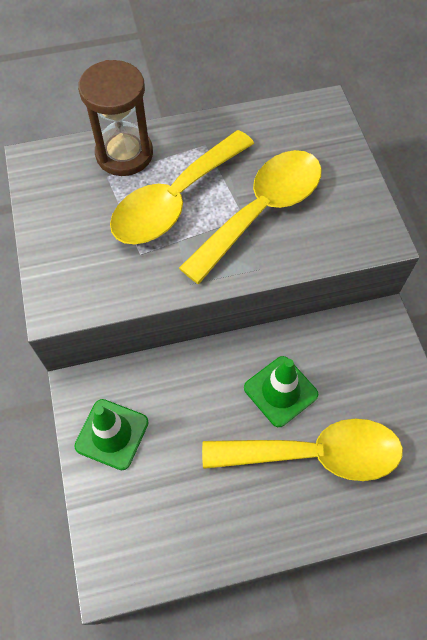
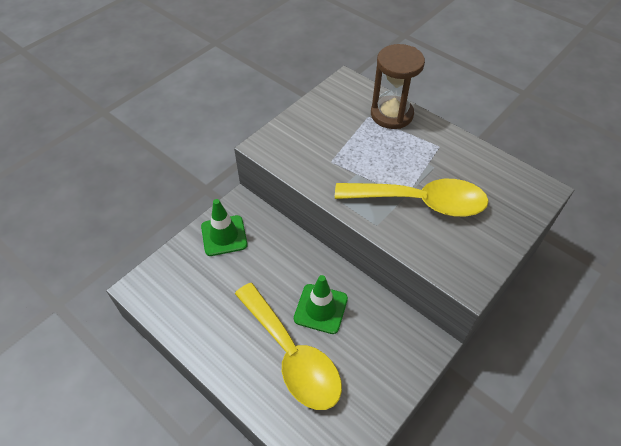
camera: 55 degrees right, 10 degrees down
(175, 200) = (383, 155): yellow spoon -> none

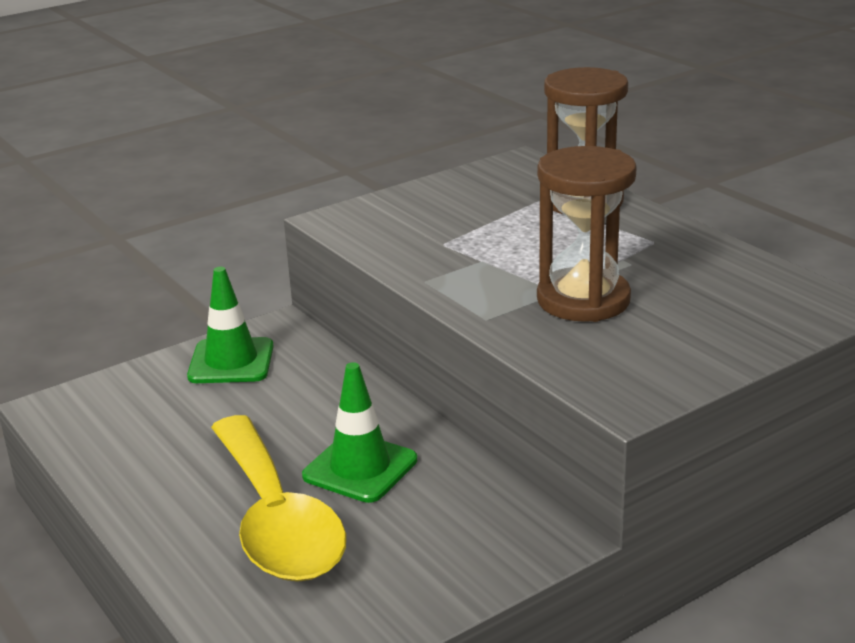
camera: 15 degrees right, 25 degrees down
(420, 202) = (583, 300): yellow spoon -> brown hourglass

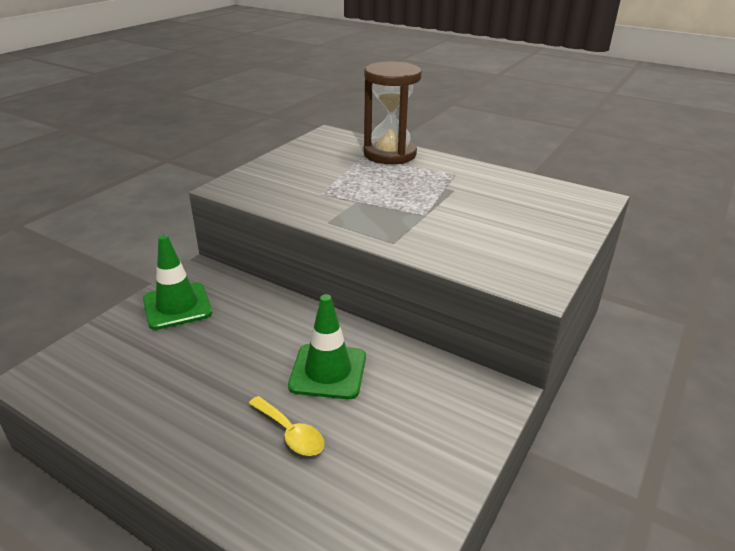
camera: 25 degrees left, 5 degrees up
(276, 520) = (290, 433): yellow spoon -> yellow spoon, size x0.41
(583, 300) = (446, 218): brown hourglass -> none

